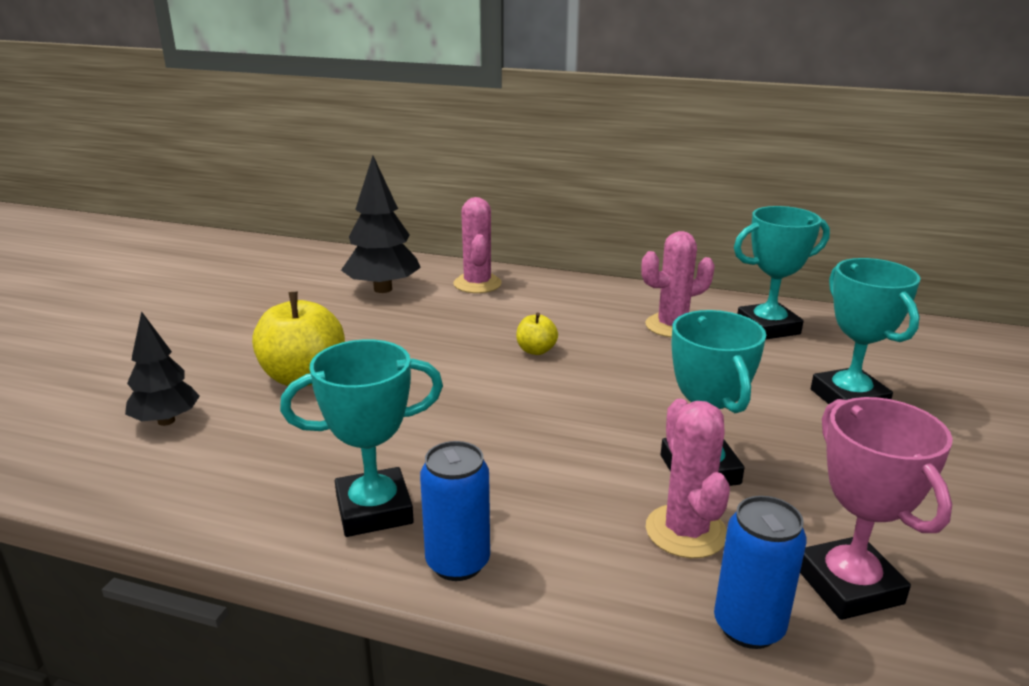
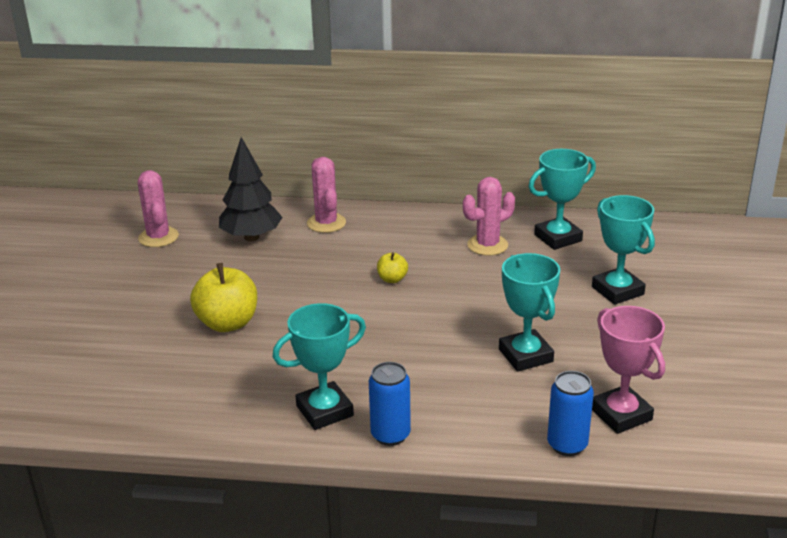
camera: 10 degrees left, 5 degrees up
(166, 421) = (147, 370): black tree -> none
(686, 531) = (523, 396): pink cactus -> pink cactus (158, 237)

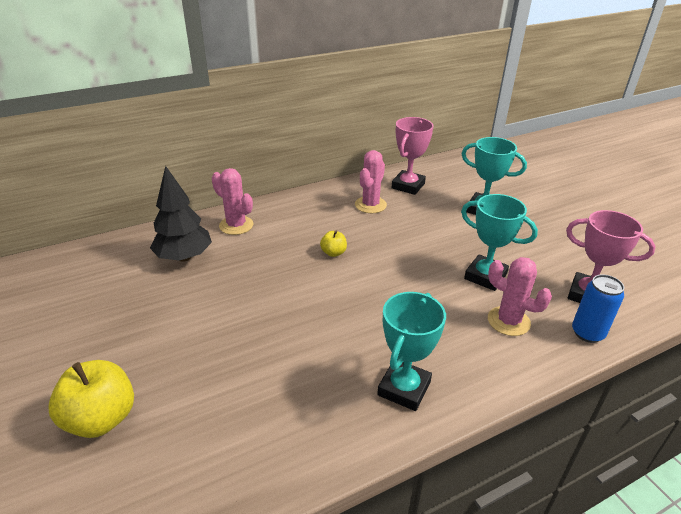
camera: 35 degrees left, 5 degrees up
(158, 237) = (94, 286): pink cactus -> pink cactus (508, 321)
(227, 323) = (239, 343): yellow apple -> yellow apple (101, 418)
(390, 435) = (474, 385): blue can -> none
(558, 238) = (408, 186): turquoise trophy -> pink trophy

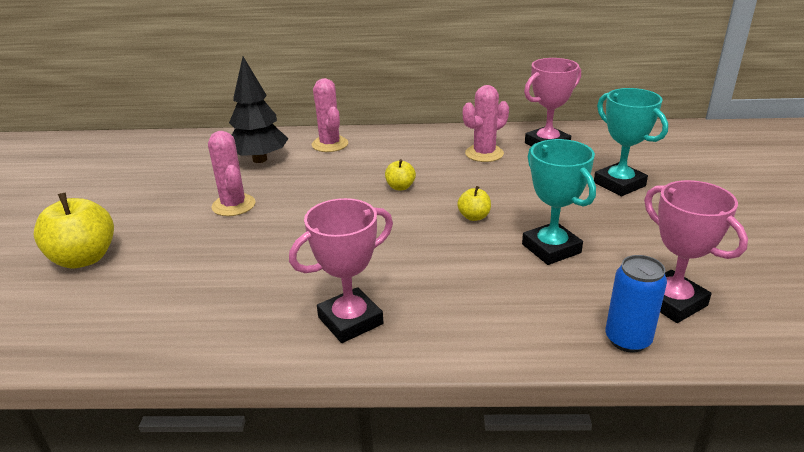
camera: 30 degrees right, 5 degrees down
(404, 388) = (350, 320): turquoise trophy -> pink trophy
(412, 265) = (474, 217): none -> yellow apple
(508, 321) = (533, 298): pink cactus -> pink cactus (233, 205)

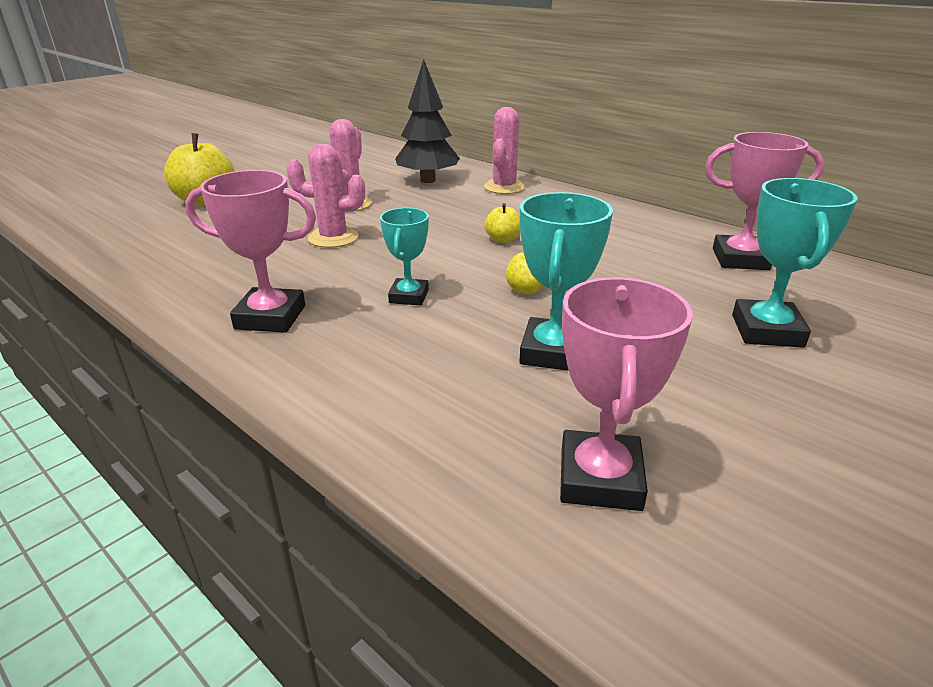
camera: 40 degrees right, 0 degrees up
(414, 256) = (409, 296): none -> turquoise trophy
(484, 154) = (643, 242): pink cactus -> pink cactus (333, 238)
(627, 340) = (469, 479): blue can -> none

